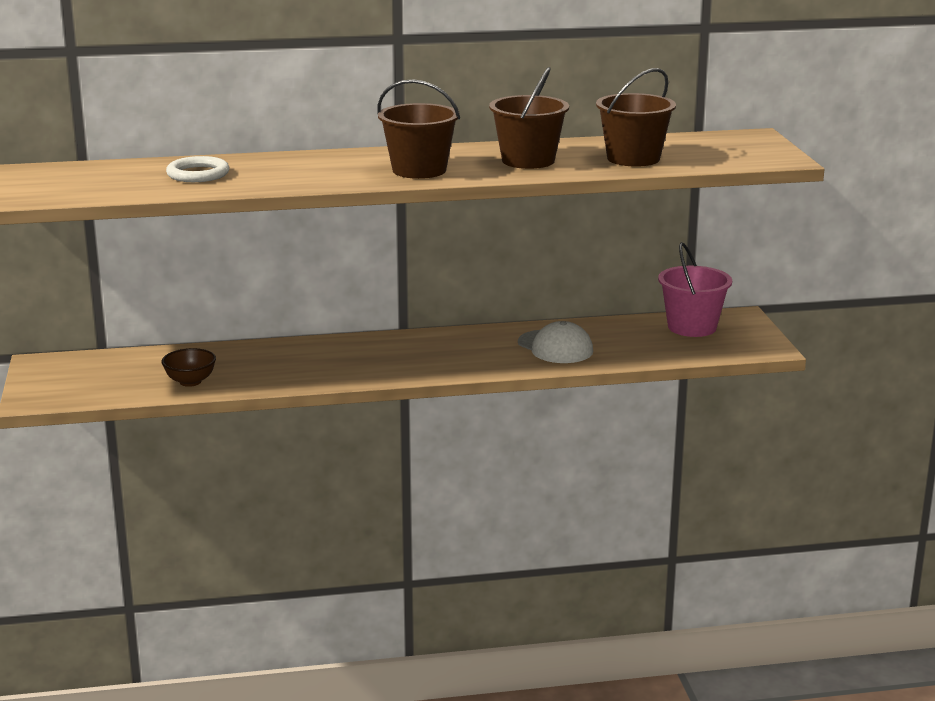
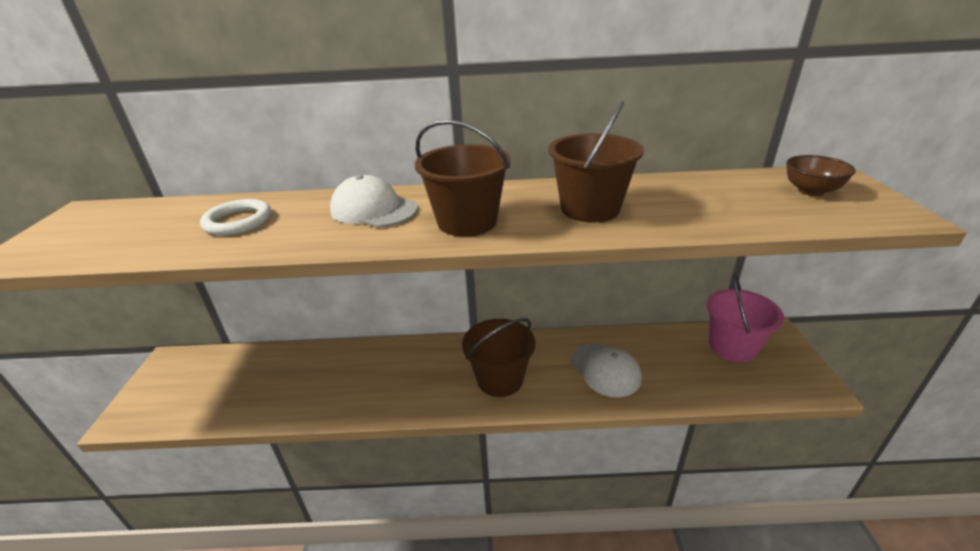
camera: 10 degrees right, 10 degrees up
(190, 382) = (268, 400): brown bowl -> brown bowl (811, 191)
(325, 164) = (373, 209): none -> white cap
(633, 158) = (711, 208): brown bucket -> brown bucket (500, 379)

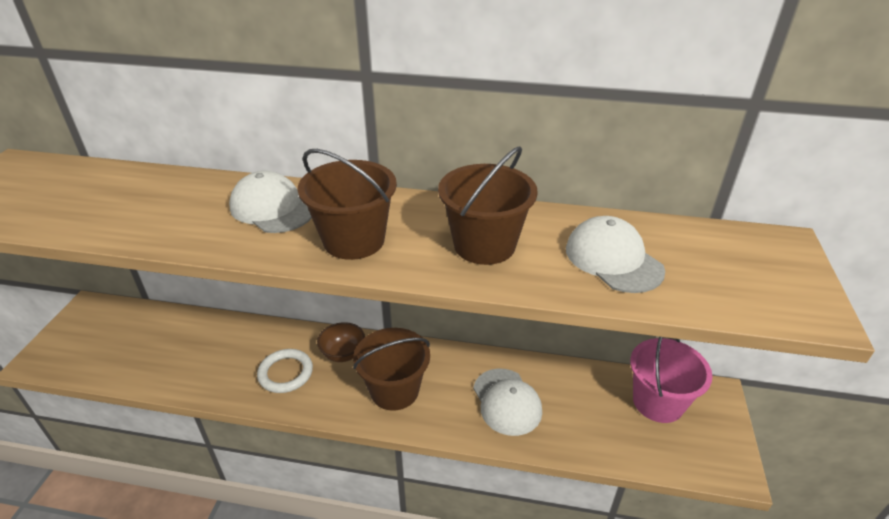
camera: 10 degrees right, 5 degrees up
(238, 221) = (143, 201): white ring -> white ring (285, 373)
(708, 203) = (613, 259): none -> white cap
(811, 191) = (738, 262): brown bowl -> brown bowl (343, 354)

